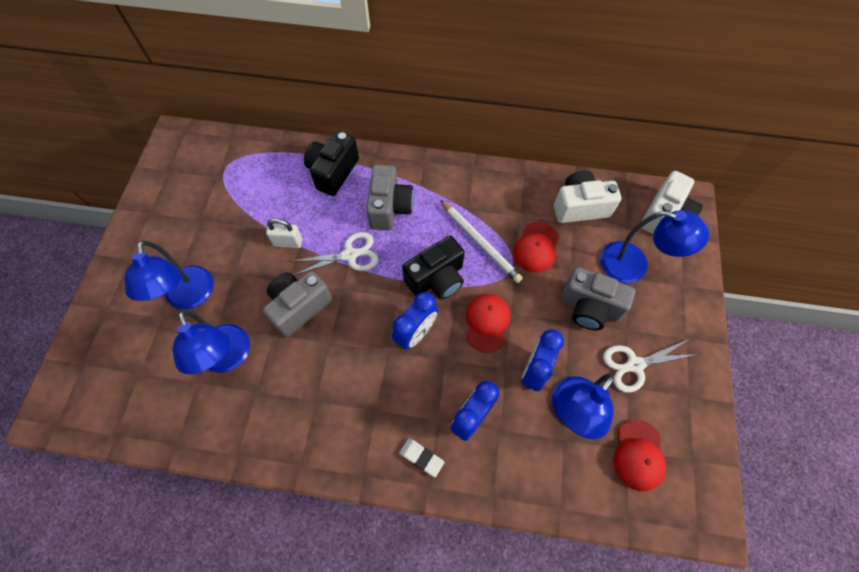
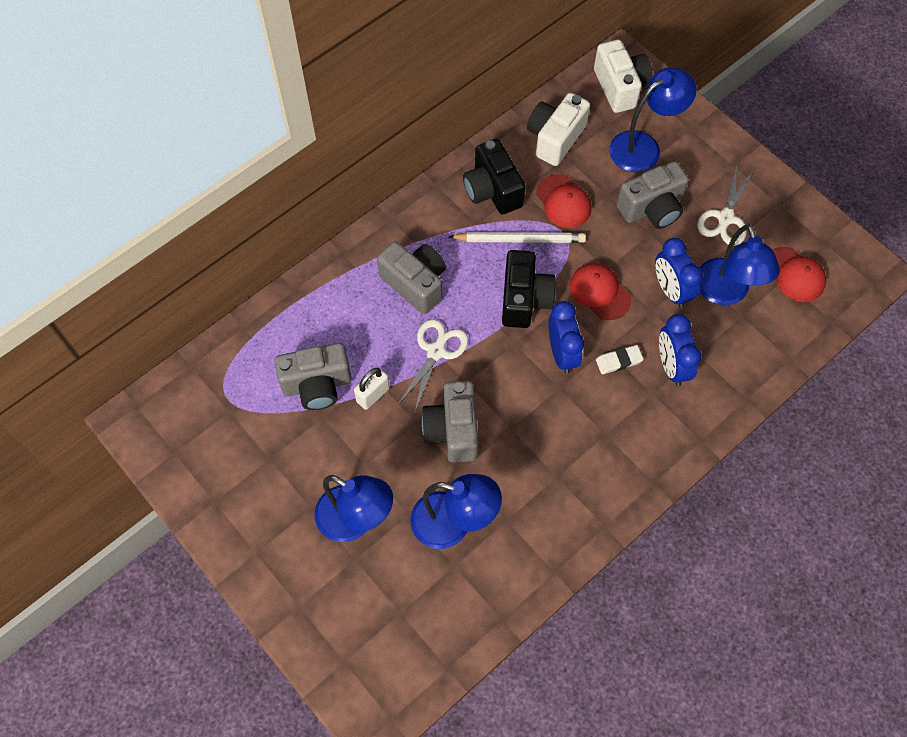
camera: 50 degrees left, 0 degrees up
(270, 208) = (317, 385): none -> grey camera
(333, 172) = (328, 303): black camera -> black camera (492, 190)
(421, 457) = (674, 427): white eraser -> white eraser (618, 361)

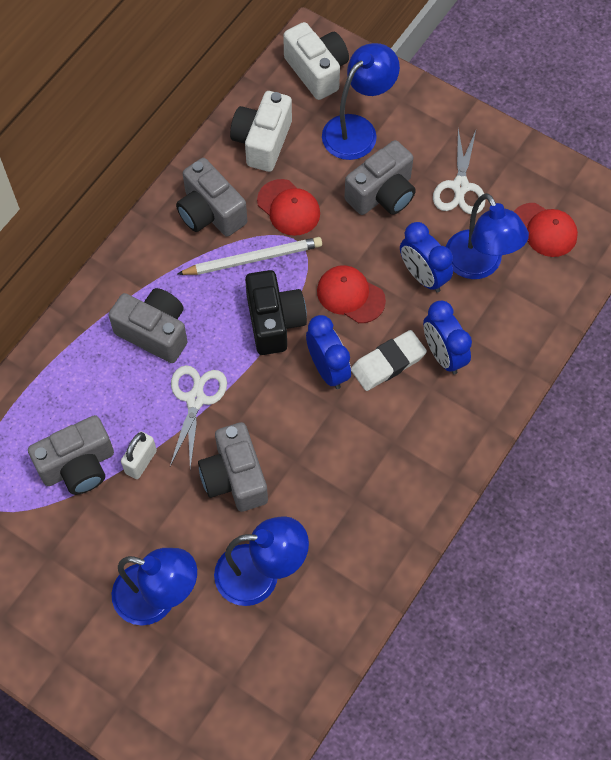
camera: 15 degrees left, 0 degrees up
(492, 190) = (210, 213): black camera -> grey camera
(618, 361) = (388, 363): white eraser -> white eraser, size x1.55

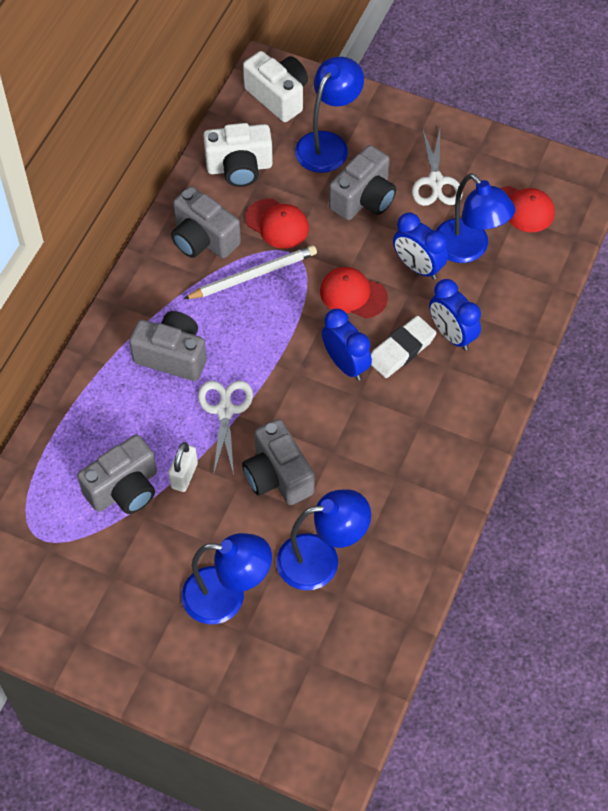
camera: 10 degrees left, 5 degrees down
(262, 142) = (239, 167): white camera -> white camera turned 105 degrees counterclockwise
(274, 321) = (285, 329): black camera -> none

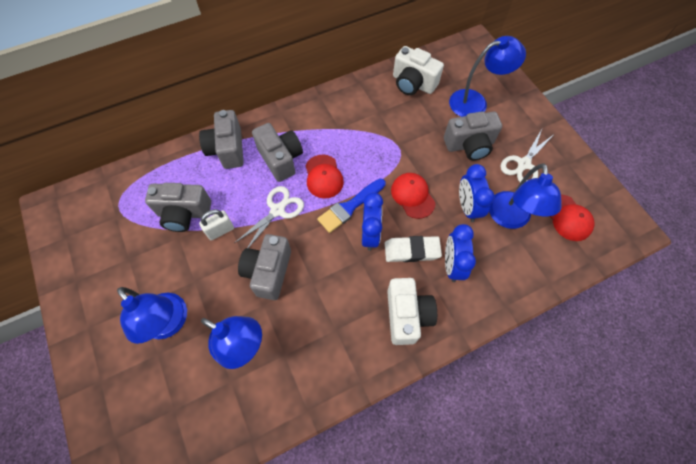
camera: 40 degrees right, 5 degrees up
(203, 239) = (357, 108): grey camera -> grey camera (227, 149)
(253, 275) = (366, 145): white pencil -> none
(277, 224) = (406, 126): red cap -> red cap (323, 176)
(278, 96) = (469, 60): white camera -> white camera (407, 315)
(298, 352) = (350, 207): none -> blue brush

